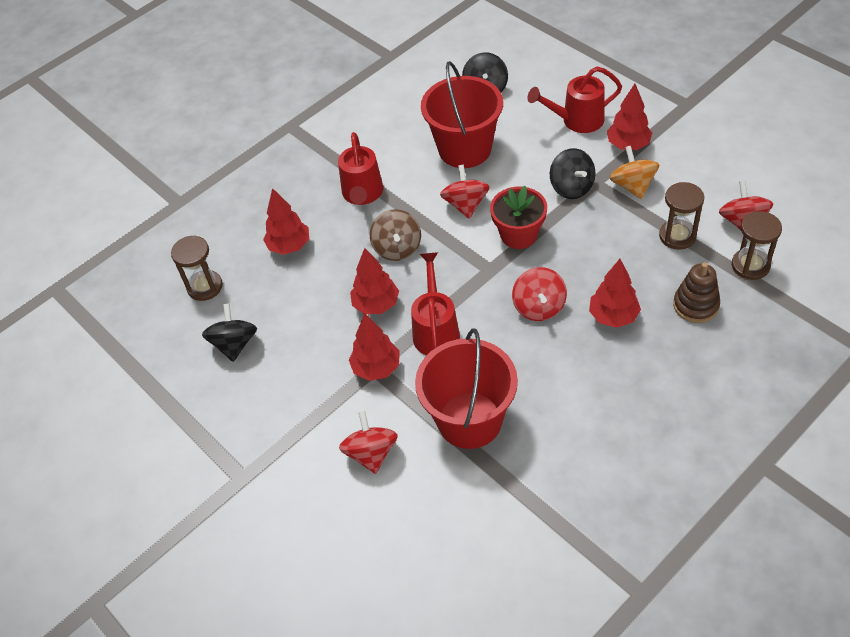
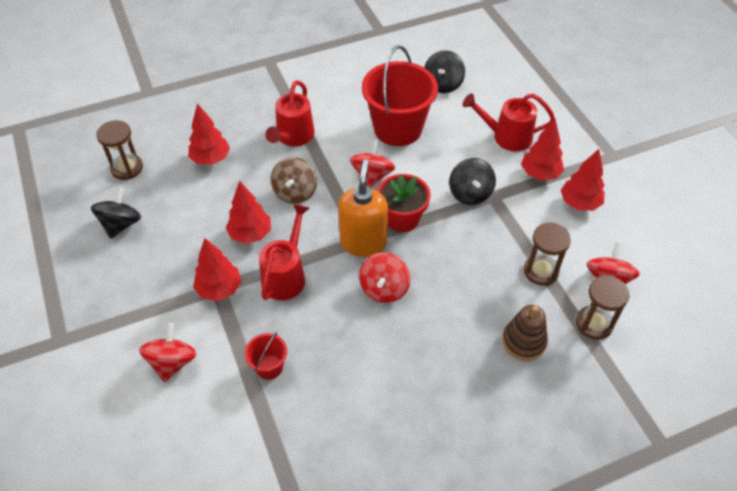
camera: 15 degrees right, 0 degrees up
(469, 420) = (269, 367): red bucket -> red bucket, size x0.45
(494, 271) = (363, 242): none -> orange soap dispenser
(613, 316) = (444, 322): red tree -> red tree (579, 203)
(632, 186) = (524, 211): orange spinning top -> none

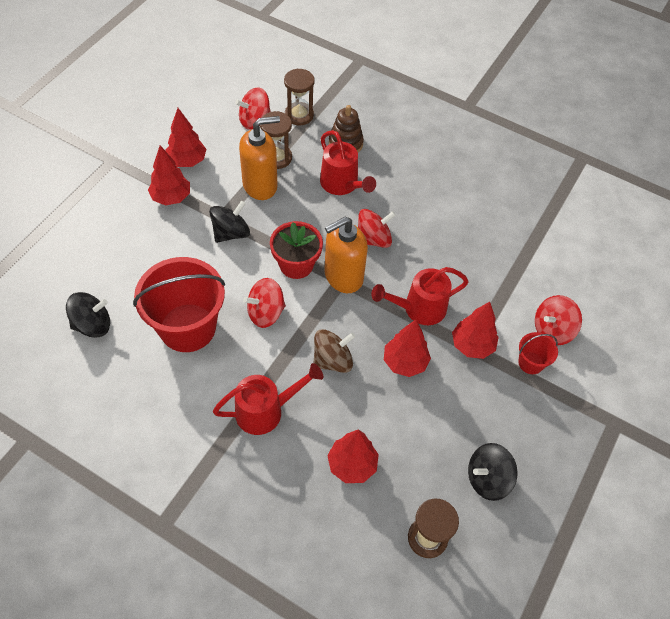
camera: 130 degrees left, 5 degrees up
(269, 367) = (497, 268): red bucket -> red bucket (530, 363)
(506, 137) = (139, 239): red watering can -> red watering can (342, 185)
(512, 240) = (260, 185): none -> orange soap dispenser

